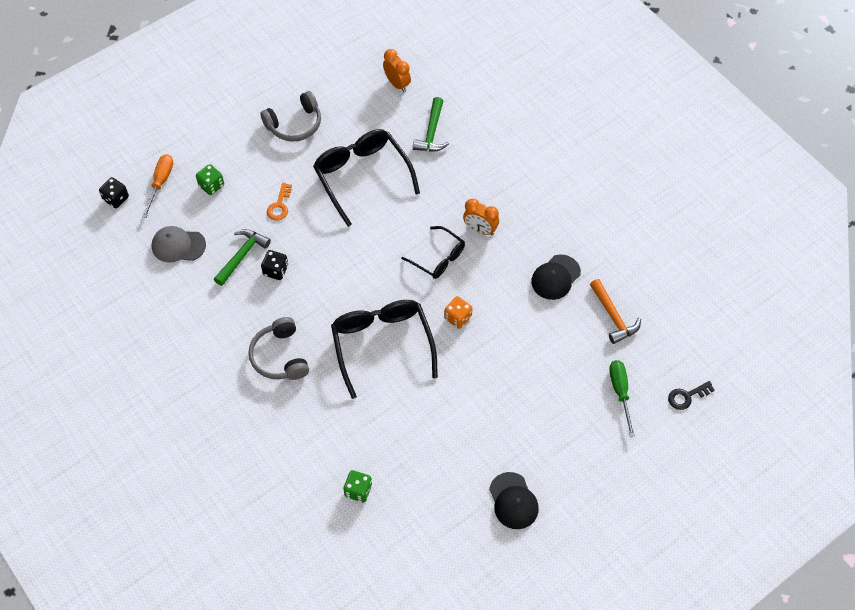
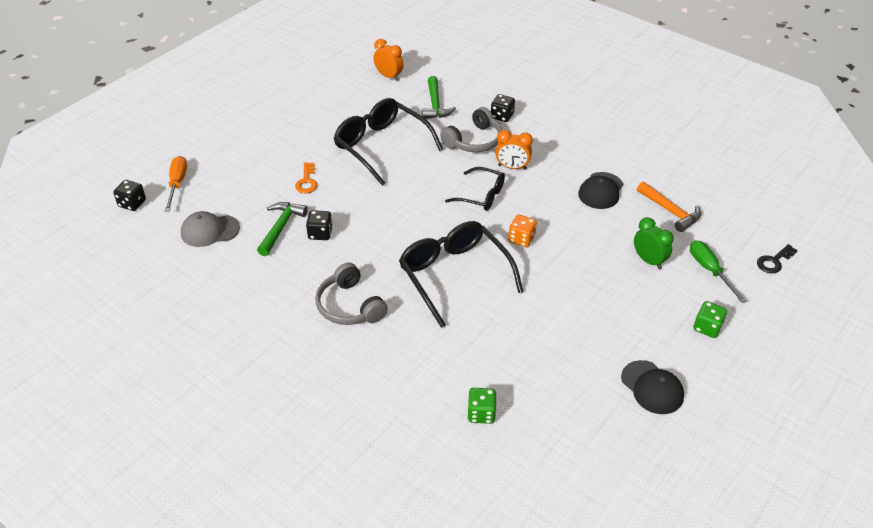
camera: 15 degrees left, 15 degrees down
(211, 185) = (231, 177): green dice -> green dice (707, 327)
(294, 124) = (301, 118): grey headphones -> grey headphones (474, 141)
(493, 161) = (502, 116): none -> black dice
(567, 369) = (648, 260): none -> green clock

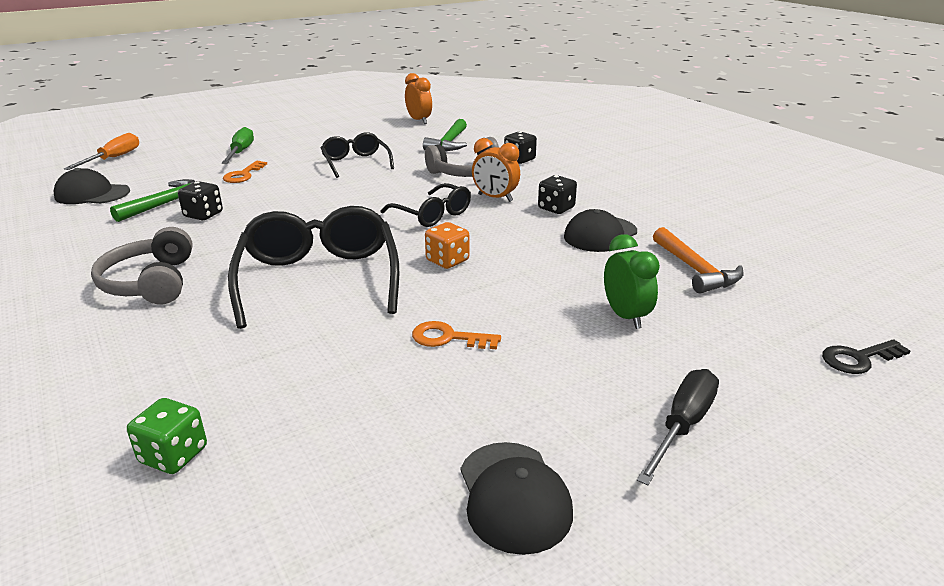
camera: 20 degrees right, 15 degrees down
(132, 203) = (51, 165): black dice -> black dice (556, 208)
(210, 231) = (92, 194): grey cap -> black cap
(382, 147) = (356, 163): black glasses -> black glasses, size x0.58
(563, 302) = (448, 338): none -> orange key
(707, 327) = (682, 425): green dice -> black screwdriver
(709, 270) = (727, 347): green screwdriver -> green screwdriver (241, 152)

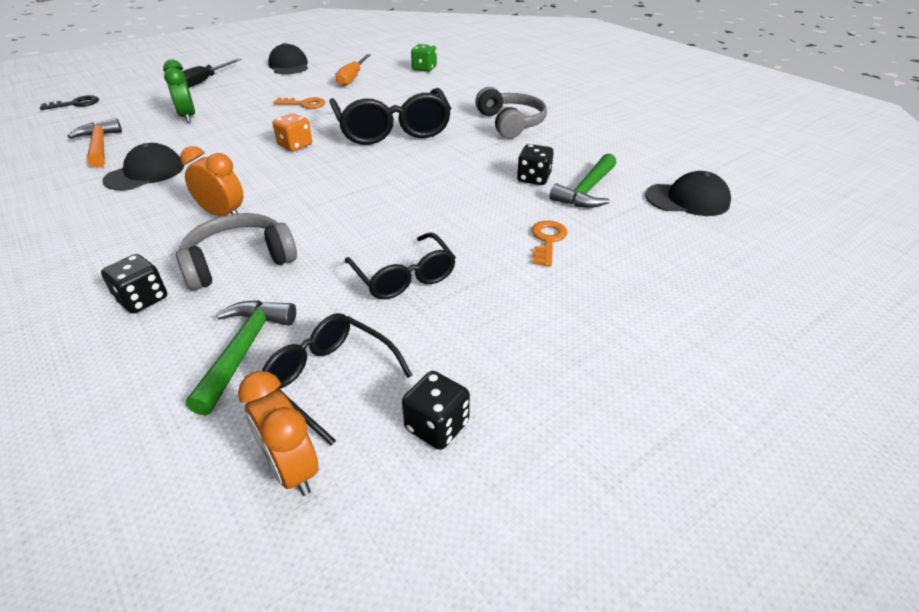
camera: 175 degrees right, 10 degrees up
(113, 158) = (774, 268): orange screwdriver -> orange screwdriver (352, 78)
(241, 152) = (601, 296): green screwdriver -> none
(432, 214) = (301, 189): black glasses -> black glasses (331, 379)
(556, 208) = (162, 202): black dice -> black dice (437, 426)

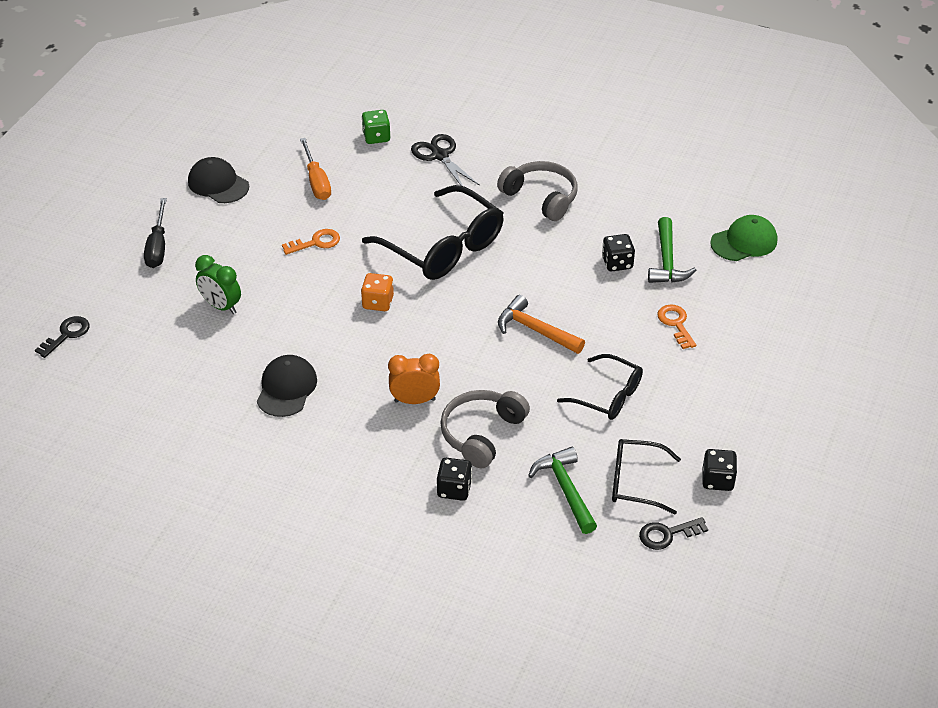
camera: 30 degrees left, 5 degrees up
(100, 146) = (192, 377): orange hammer -> orange hammer (535, 330)
(291, 469) = (667, 534): orange clock -> black key
(457, 86) = (440, 155): none -> black scissors
(687, 199) = (744, 242): black cap -> green cap

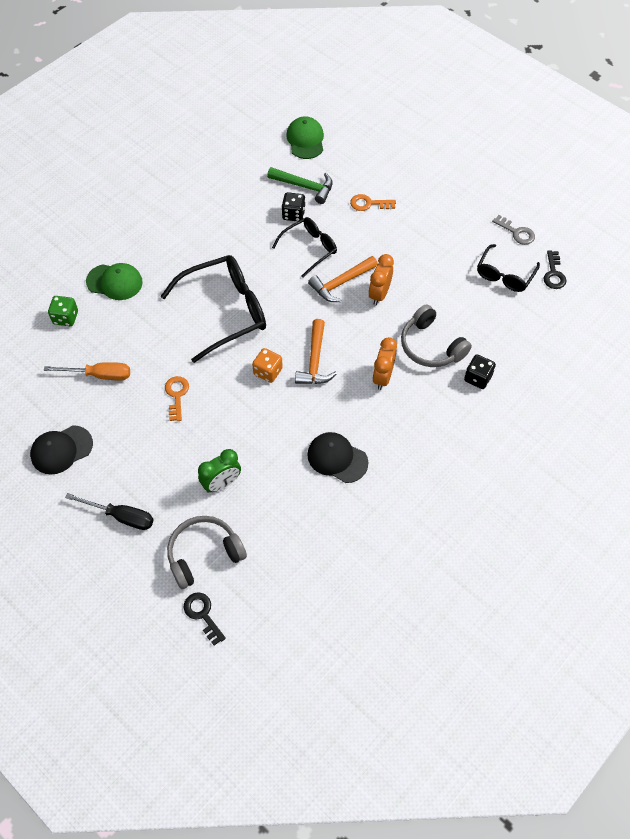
camera: 70 degrees left, 15 degrees up
(411, 336) = (315, 360): none -> orange hammer
(440, 155) = (114, 282): black scissors -> green cap
(537, 368) = (379, 294): none -> orange clock
(541, 197) = (200, 234): grey headphones -> grey headphones (204, 554)
(565, 490) = (499, 315): green hammer -> none
(607, 395) = (421, 263): black glasses -> black glasses (309, 249)
(717, 480) = (516, 232): black dice -> grey key

